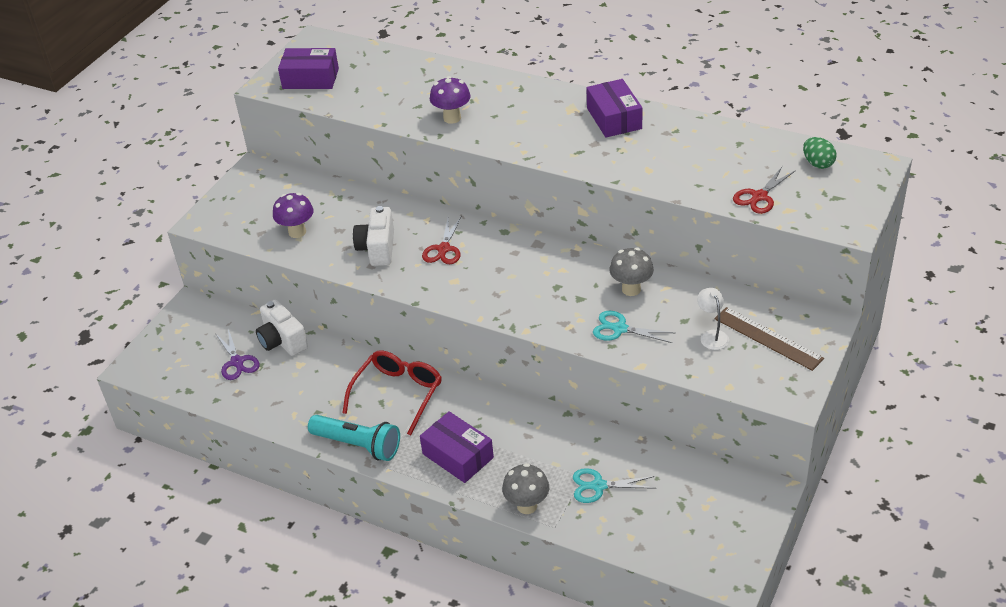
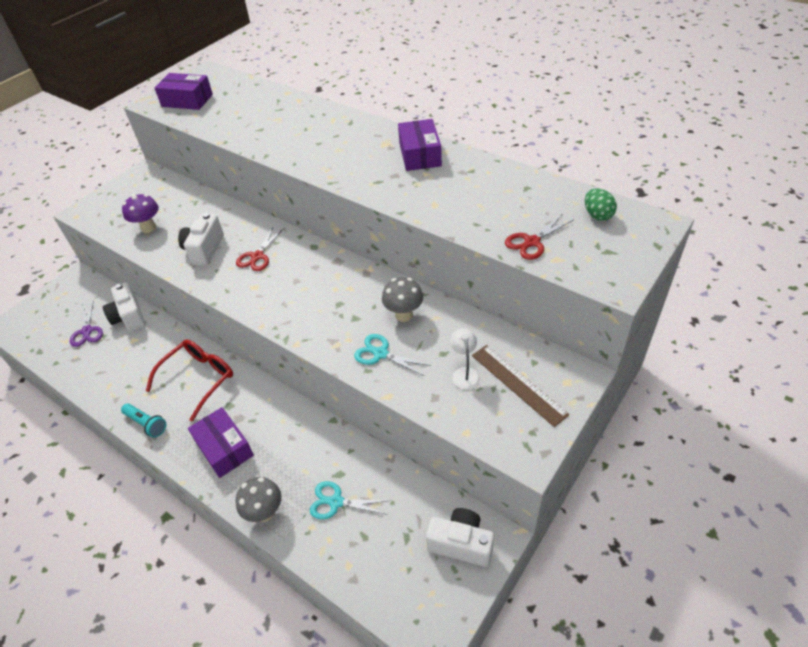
camera: 10 degrees right, 5 degrees up
(358, 445) = (146, 424): turquoise flashlight -> turquoise flashlight, size x0.63
(452, 118) = (282, 142): purple mushroom -> none
(737, 502) = (461, 544): none -> white camera

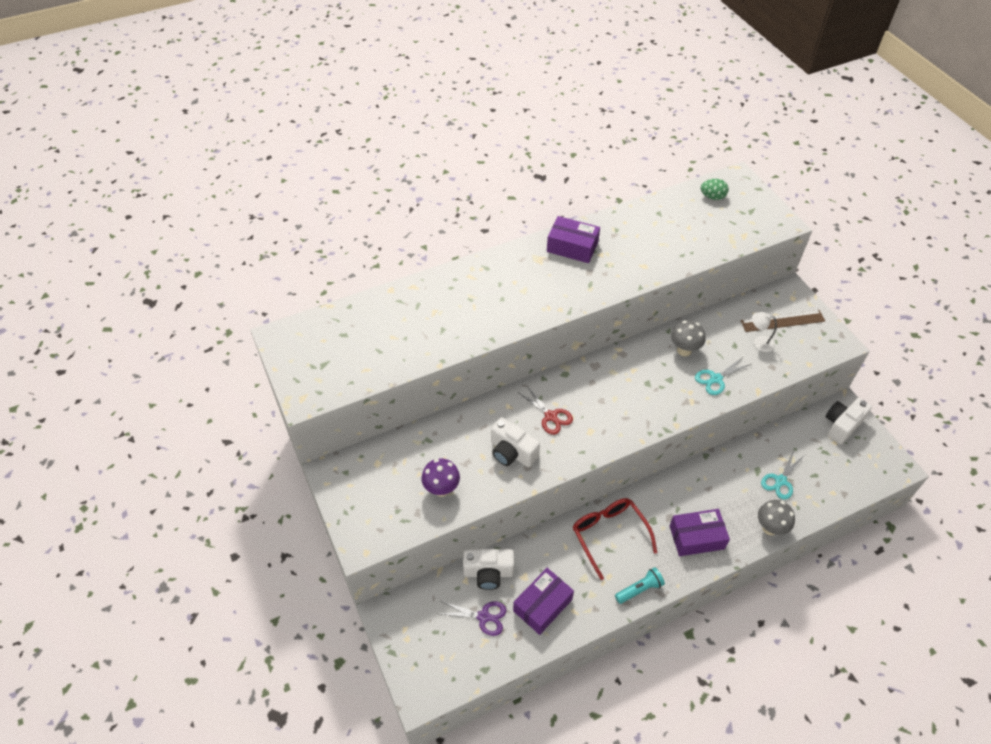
camera: 65 degrees left, 5 degrees up
(187, 100) = (330, 368): purple box -> purple box (542, 605)
(532, 242) = (720, 238): red scissors -> none

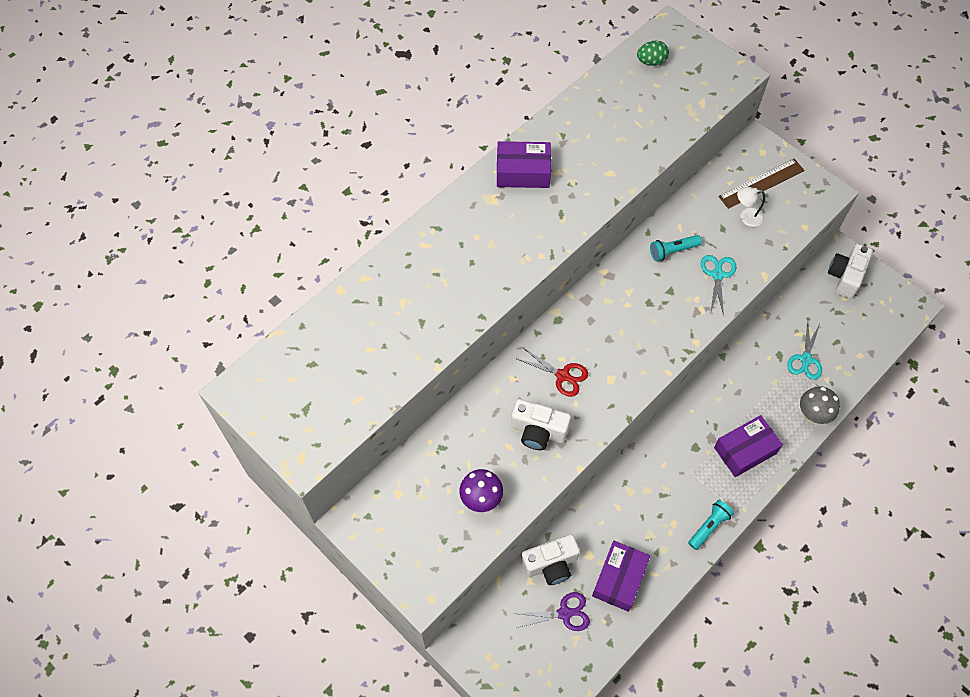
camera: 20 degrees left, 10 degrees up
(609, 534) = (657, 478): red glasses -> none
(684, 350) = (673, 251): grey mushroom -> turquoise flashlight
(716, 379) = (717, 275): turquoise scissors -> turquoise scissors turned 150 degrees clockwise

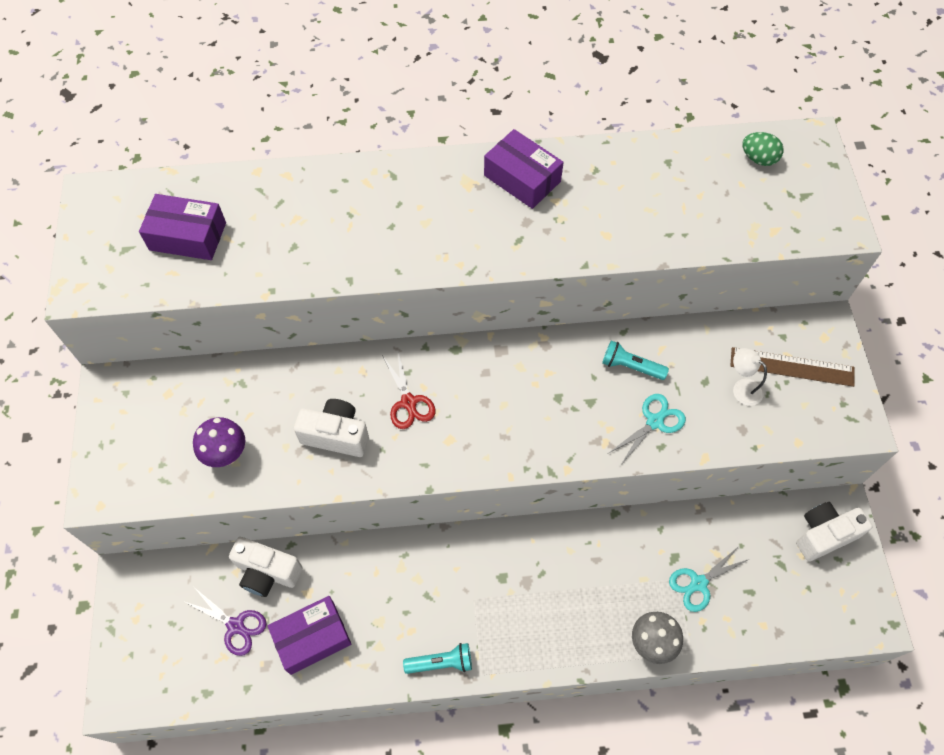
camera: 40 degrees right, 0 degrees up
(538, 431) = (336, 435): white camera -> white camera turned 135 degrees clockwise
(745, 450) = (548, 620): purple box -> purple box (188, 236)

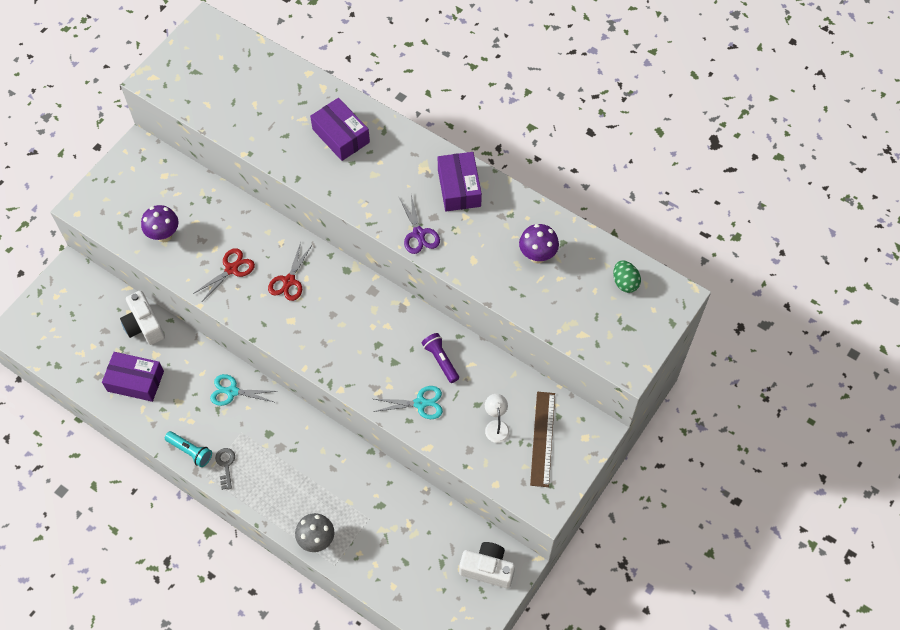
camera: 40 degrees right, 0 degrees up
(188, 236) = (234, 87): purple box -> purple box (341, 136)
(235, 626) = (102, 342): purple scissors -> purple scissors (419, 233)
(336, 435) = (231, 269): white camera -> red scissors
(491, 646) = (225, 465): none -> grey key
(631, 366) = (441, 360): turquoise flashlight -> purple flashlight
(659, 189) = (537, 256): none -> purple mushroom
(699, 583) = (379, 531): turquoise scissors -> turquoise scissors (232, 391)
(792, 367) = (542, 438): brown ruler -> brown ruler turned 45 degrees clockwise

